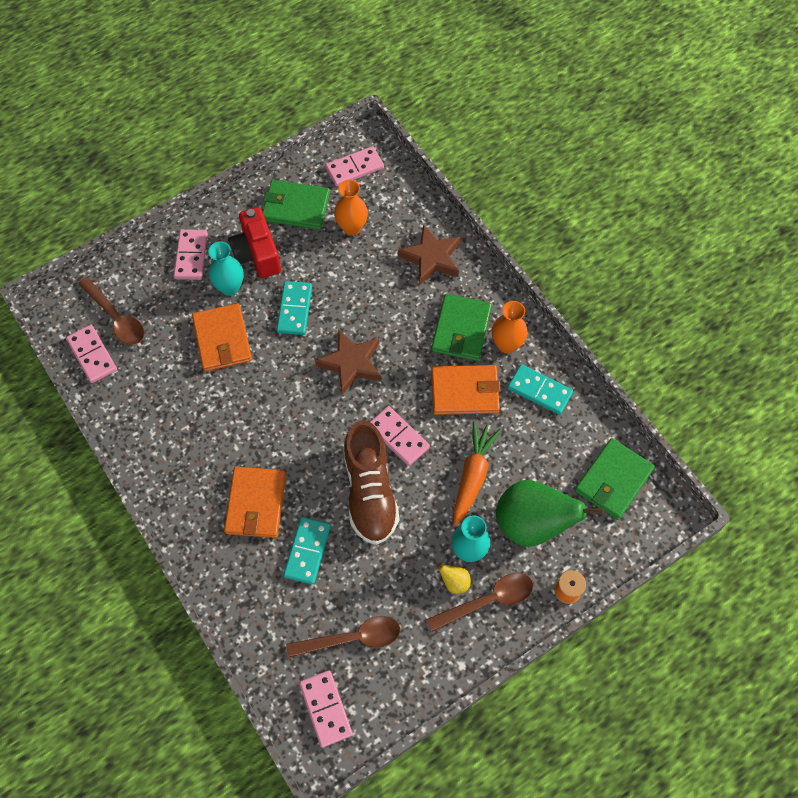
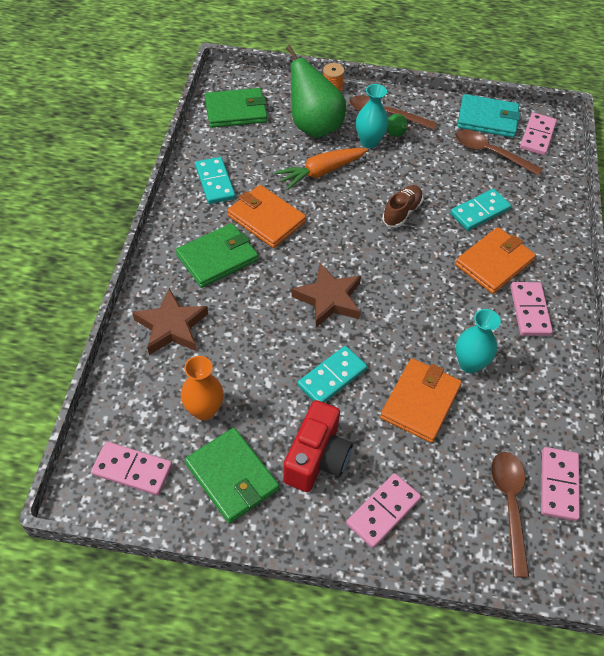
camera: 140 degrees left, 10 degrees down
(230, 287) = (372, 446): turquoise vase -> turquoise vase (469, 364)
(370, 492) = (401, 212): brown shoe -> brown shoe, size x0.55
(391, 689) = (487, 119): none -> turquoise wallet
(398, 437) = (346, 228): pink domino -> pink domino (530, 310)
(454, 582) = (396, 135): yellow pear -> green pear
(506, 344) = (198, 224): orange vase -> none

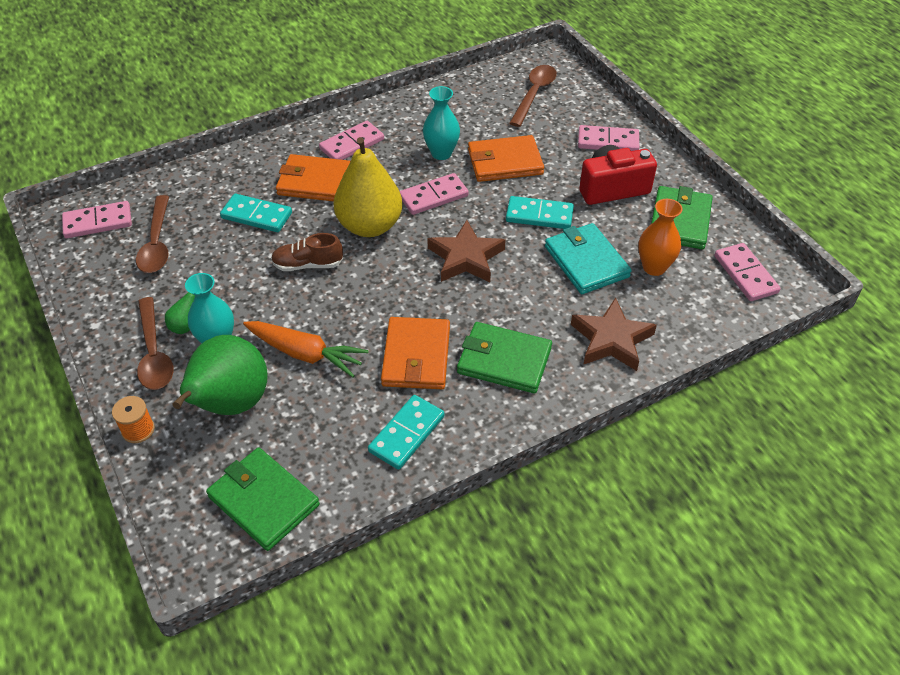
camera: 125 degrees left, 5 degrees down
(414, 265) = (369, 226): none -> yellow pear
(487, 119) = (95, 268): turquoise wallet -> turquoise wallet (586, 261)
(509, 505) = (534, 94): brown spoon -> brown spoon turned 150 degrees clockwise
(559, 485) = (494, 81): pink domino -> pink domino (433, 196)

